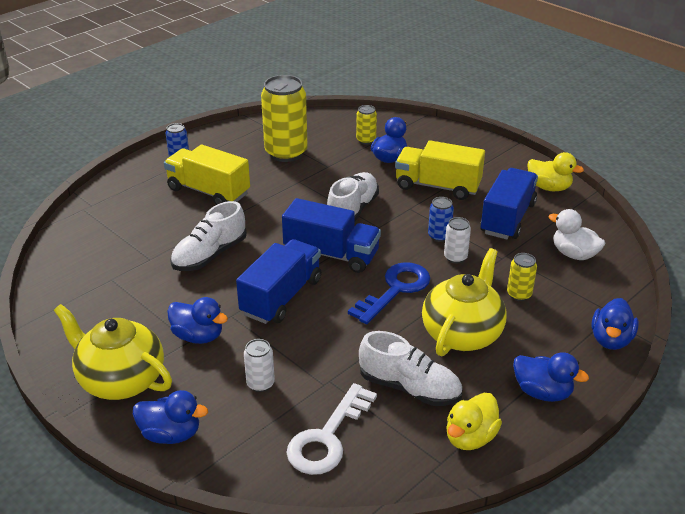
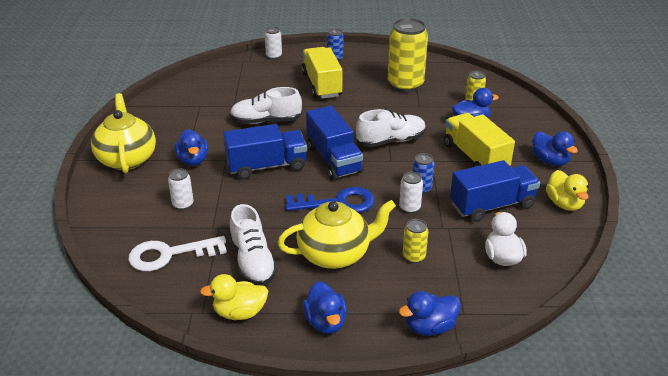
camera: 45 degrees right, 0 degrees up
(111, 187) = (274, 56): none -> white can
(171, 434) = (107, 199): blue duck -> blue duck (549, 161)

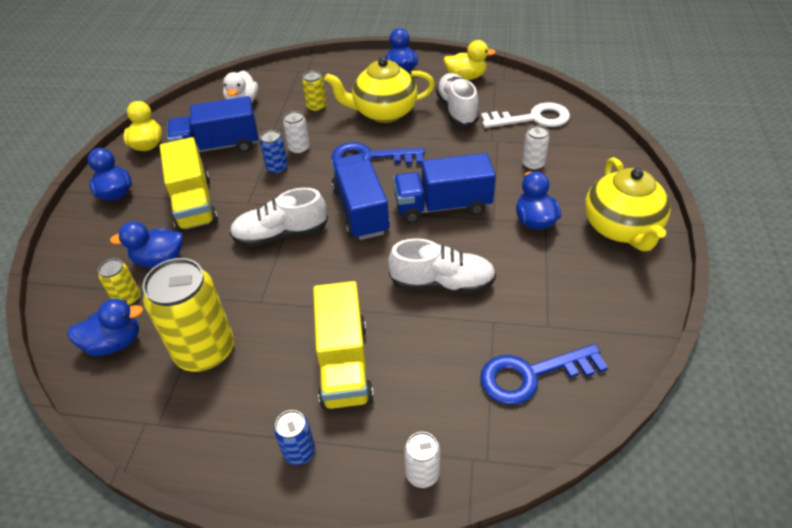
camera: 170 degrees left, 10 degrees up
(215, 87) = (531, 375): none -> blue key
(429, 327) = (327, 64): blue duck -> blue duck (115, 343)

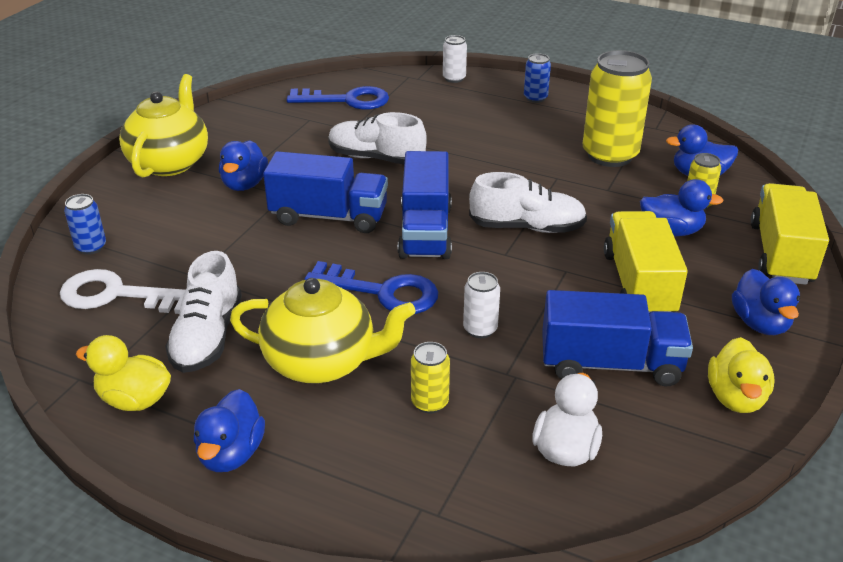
camera: 165 degrees left, 10 degrees down
(277, 168) = (519, 307): blue can -> blue can (91, 247)
(344, 363) = (489, 129): yellow truck -> yellow truck (781, 254)
(533, 165) = (186, 236): white can -> none

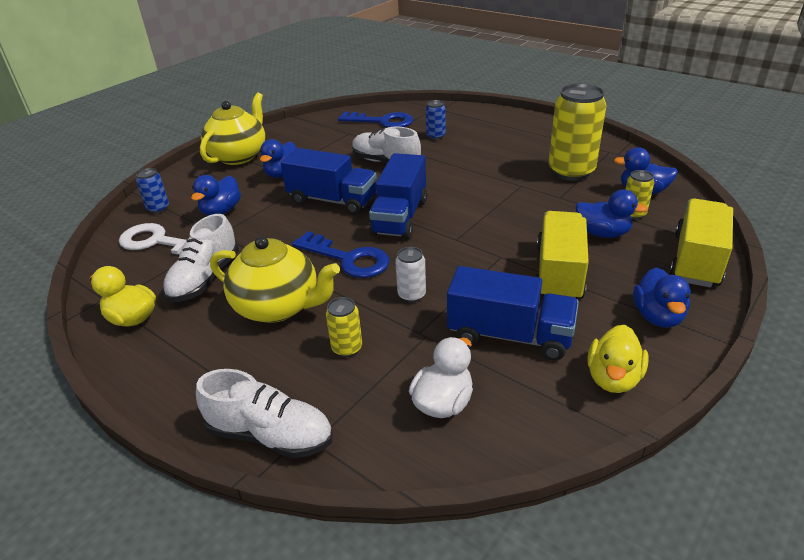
camera: 15 degrees right, 0 degrees up
(231, 454) = (179, 368): blue duck -> blue duck (221, 211)
(454, 78) = (468, 110): white can -> none
(527, 227) = (481, 220): white shoe -> white shoe (270, 435)
(535, 98) = (526, 127): blue can -> blue can (436, 136)

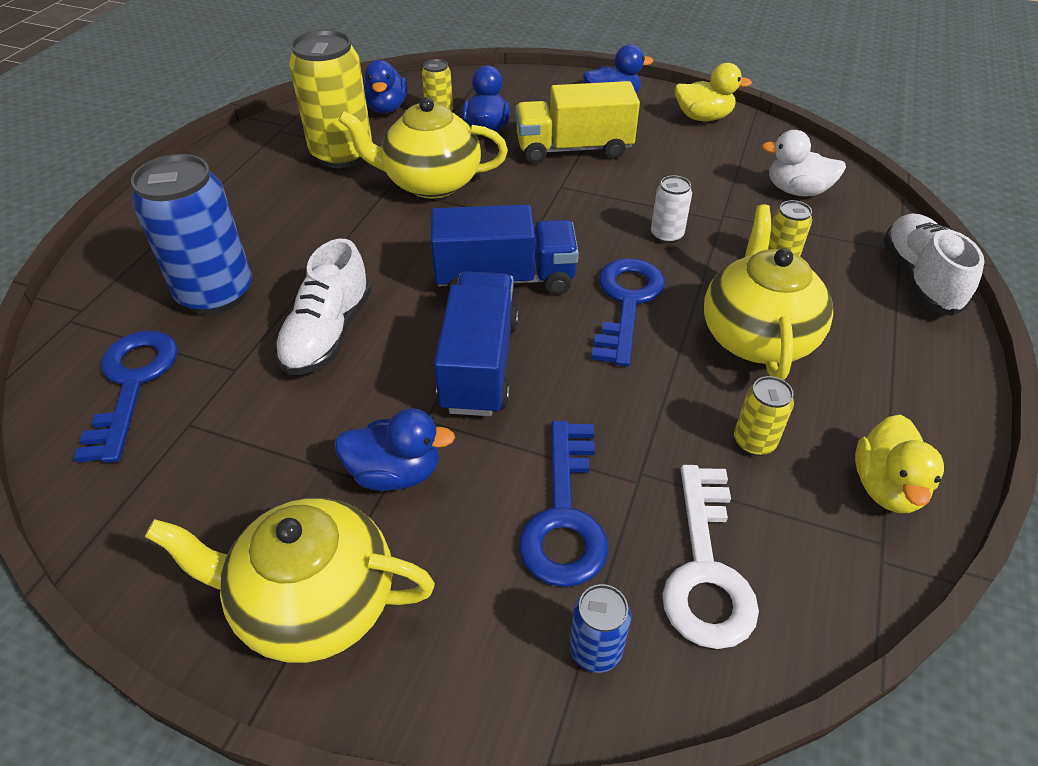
camera: 110 degrees left, 10 degrees up
(205, 278) = (754, 442): white shoe -> yellow can
(221, 211) = (565, 515): blue duck -> blue key
(436, 136) = (216, 293): blue can -> blue can, size x2.12
(509, 335) = (687, 167): blue truck -> none
(523, 201) = (431, 183): none -> yellow teapot
(696, 260) = (515, 83): yellow truck -> none

